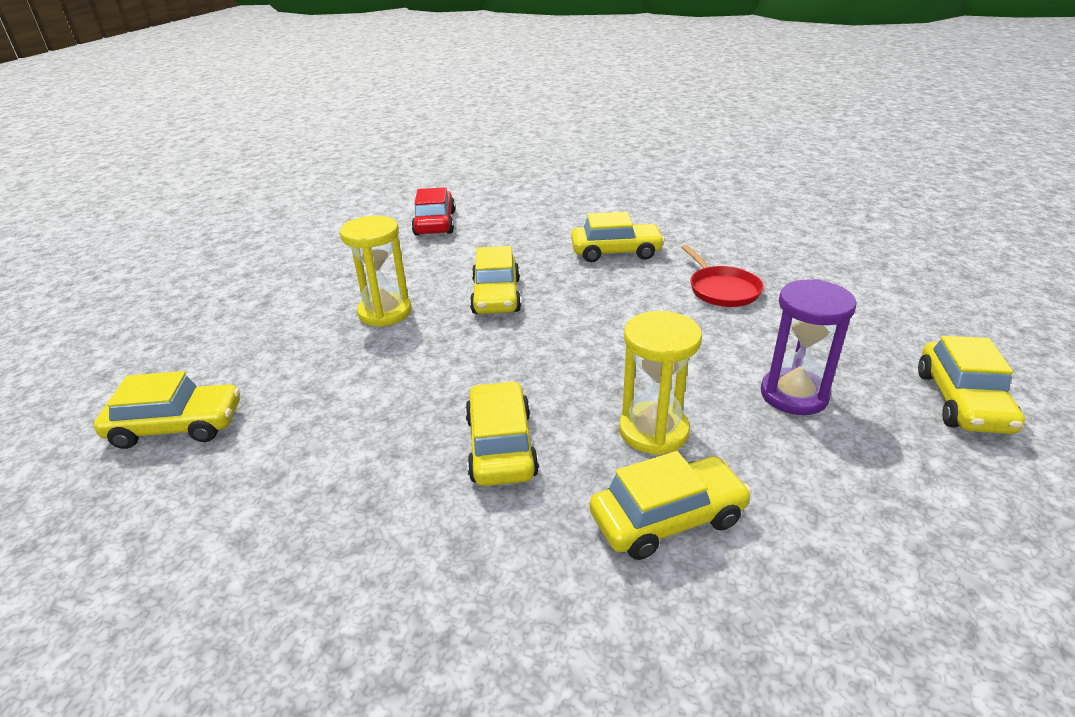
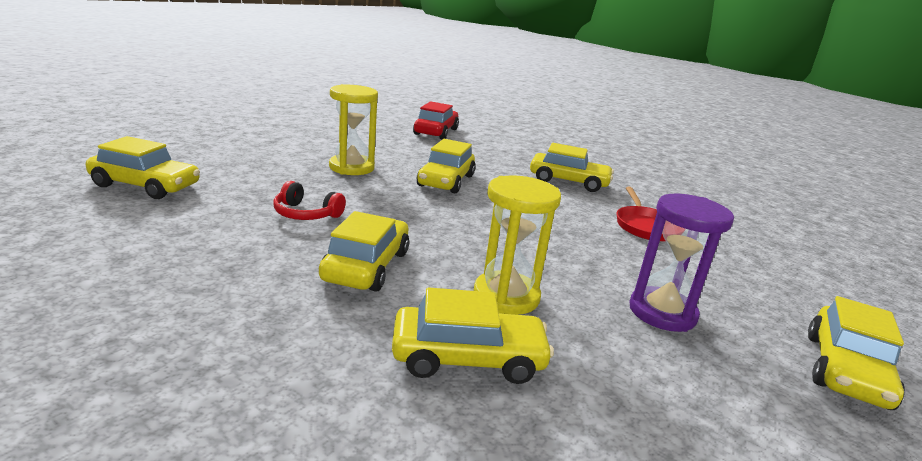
camera: 15 degrees right, 10 degrees down
(388, 399) = (306, 214): none -> red headphones

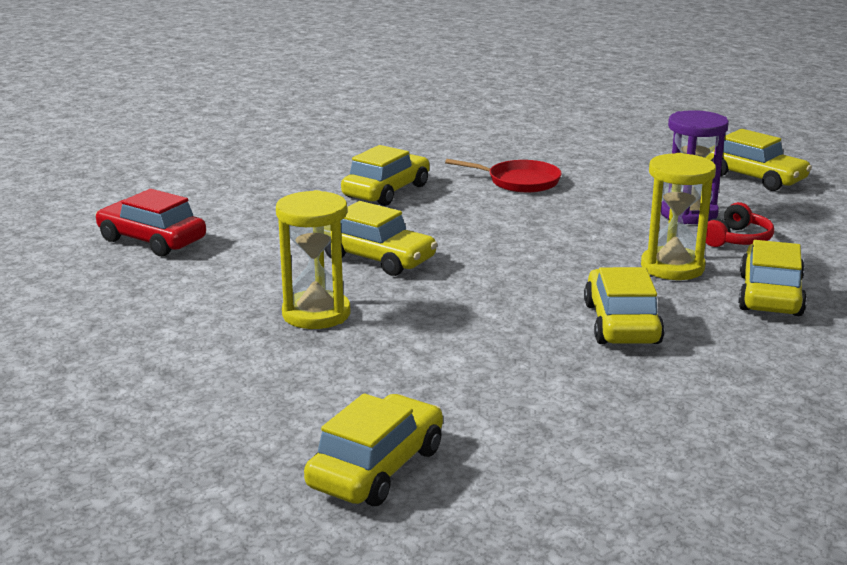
camera: 70 degrees left, 0 degrees up
(306, 214) = (487, 350): red headphones -> red headphones (737, 239)
(366, 266) = (621, 323): yellow car -> yellow car turned 60 degrees clockwise

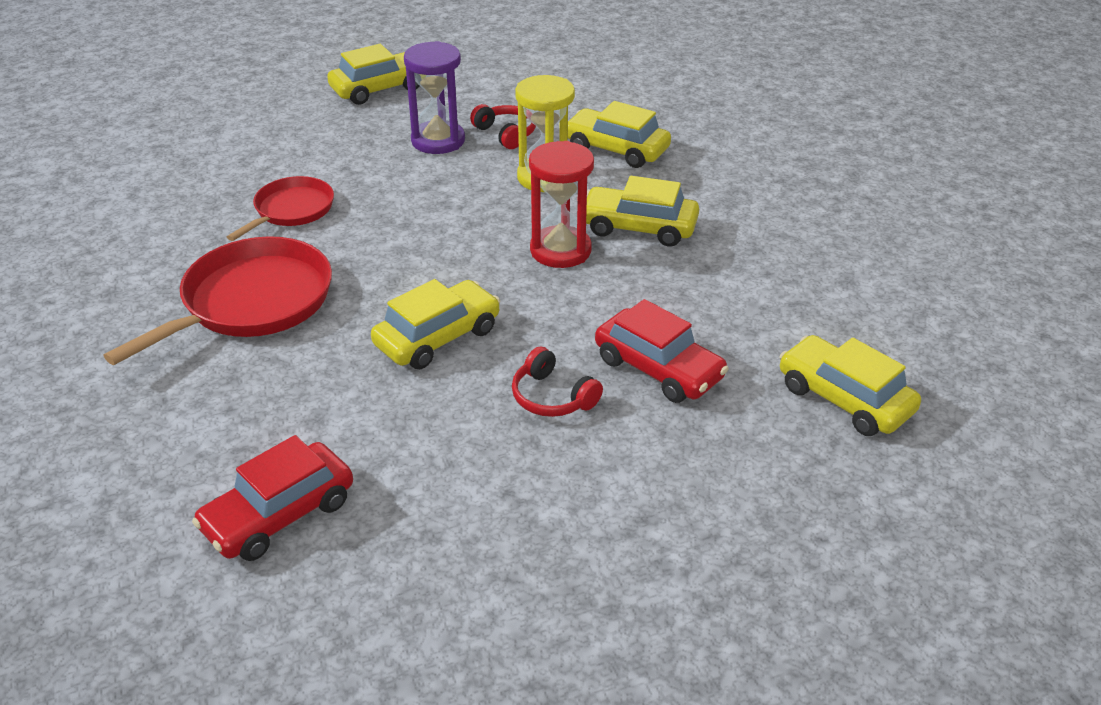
camera: 75 degrees left, 15 degrees up
(316, 314) = (552, 397): yellow hourglass -> red headphones
(380, 358) = (658, 368): none -> red car
(386, 191) = (252, 302): yellow car -> red pan
(546, 290) = (560, 250): none -> red hourglass

